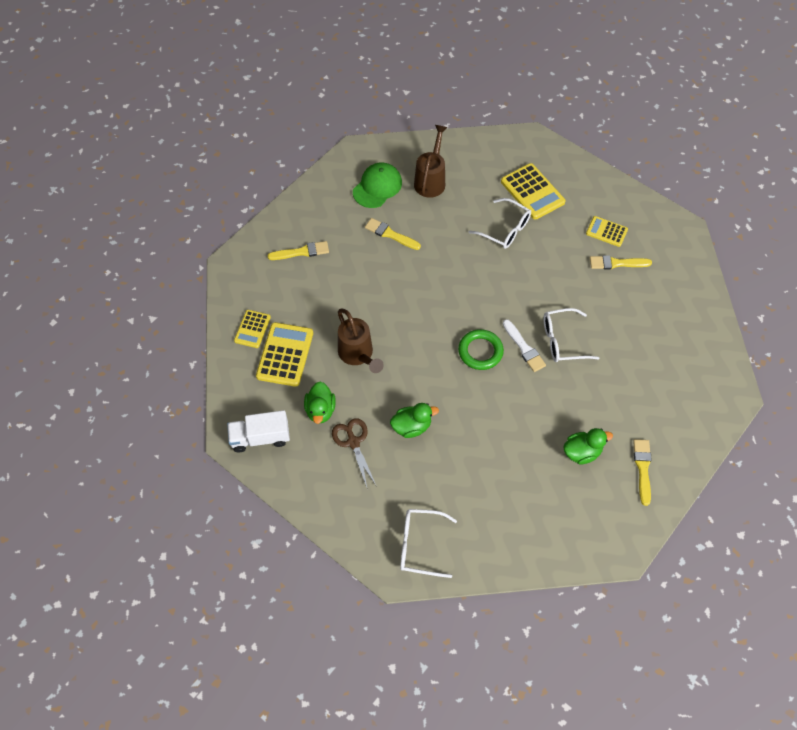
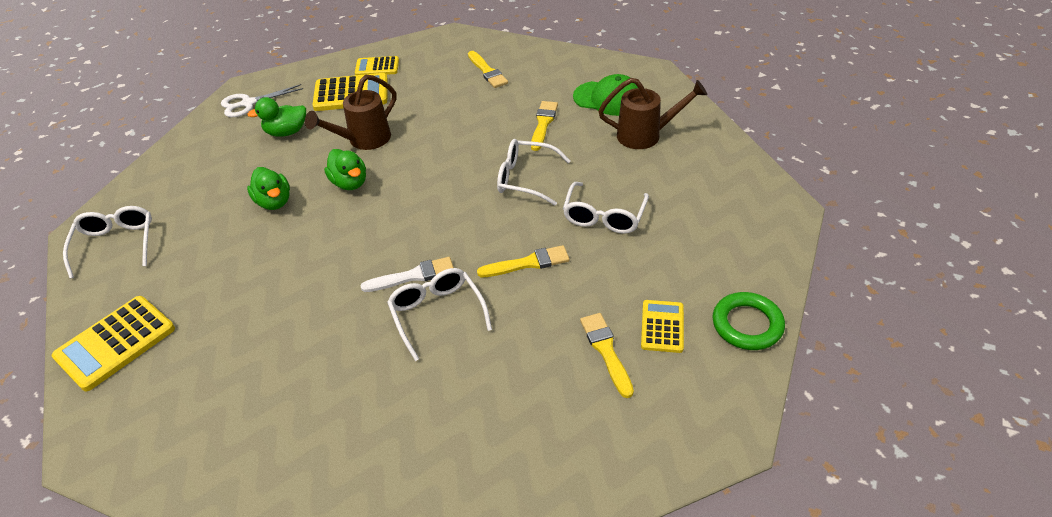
camera: 75 degrees right, 15 degrees down
(260, 437) = (248, 103): white truck -> white scissors
(353, 442) = (248, 164): brown scissors -> none
(449, 261) = (526, 178): none -> white glasses
(480, 351) = (395, 235): green ring -> green ring (747, 324)
(524, 348) = (413, 276): white brush -> white brush turned 150 degrees counterclockwise
(532, 192) = (687, 229): yellow calculator -> yellow calculator (115, 343)
(582, 452) = (252, 373): green duck -> green duck (350, 183)
(642, 468) = (229, 455): yellow brush -> yellow brush (528, 263)

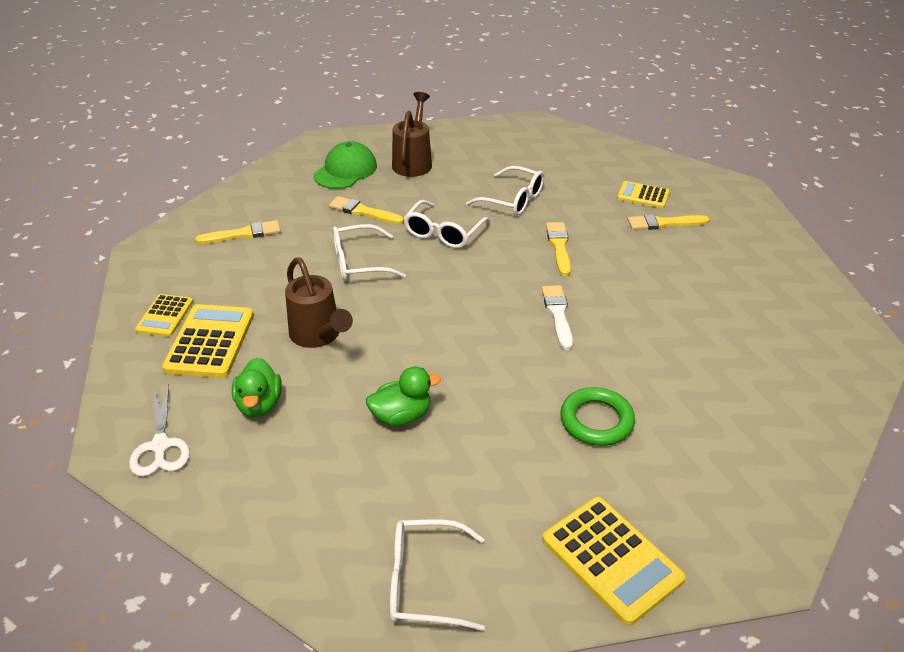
camera: 80 degrees left, 5 degrees down
(350, 183) = (395, 350): green duck -> none
(437, 314) = (610, 303): white glasses -> white glasses (359, 263)
(747, 324) = (646, 163): green ring -> green ring (596, 420)

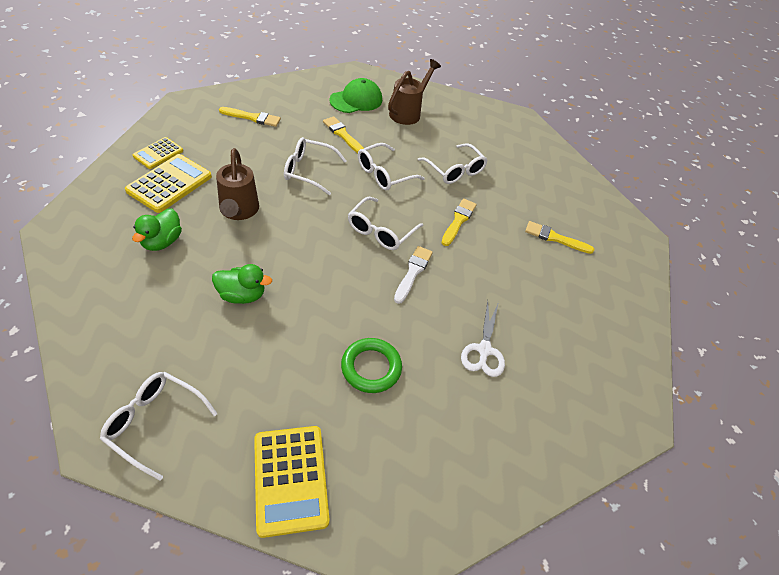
camera: 20 degrees right, 10 degrees up
(160, 446) = (82, 240): white scissors -> white scissors (484, 350)
(490, 289) = (381, 231): none -> white glasses
(643, 195) = (557, 209): yellow calculator -> none

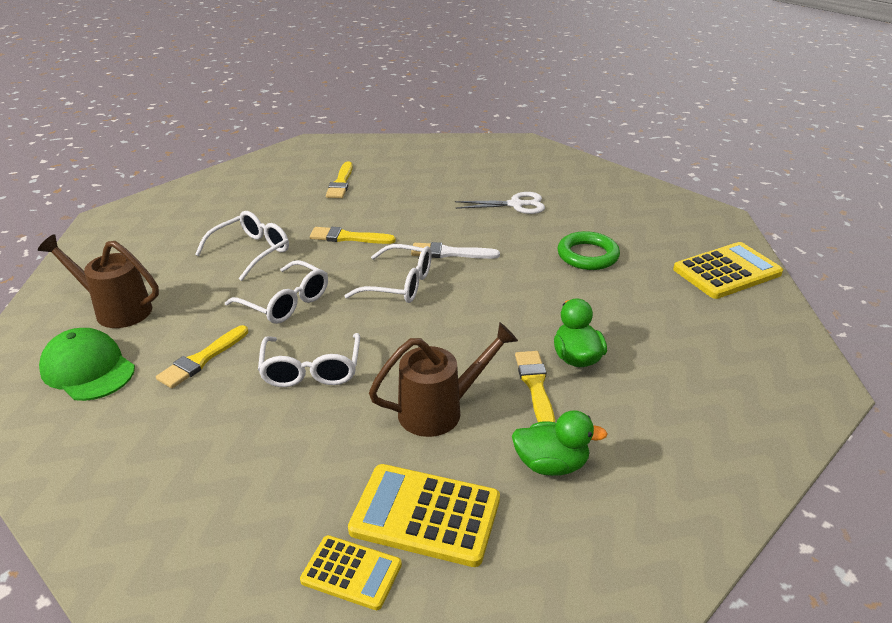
camera: 100 degrees left, 15 degrees down
(155, 423) = (769, 361): white glasses -> none
(252, 117) = (182, 481): yellow brush -> yellow brush (535, 386)

